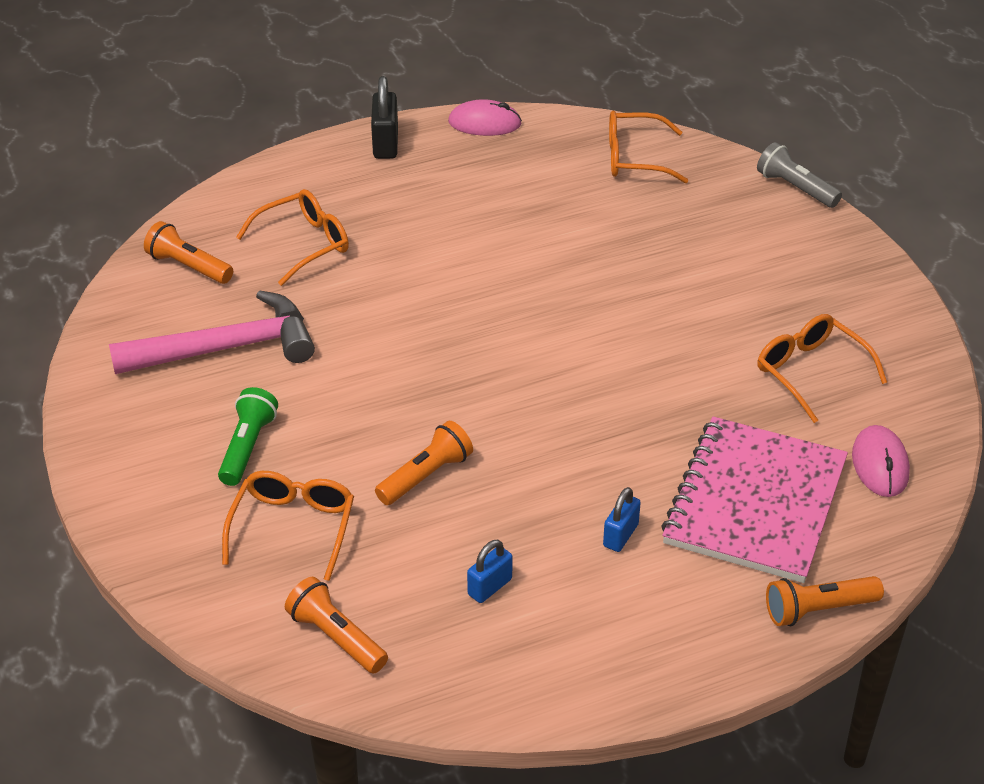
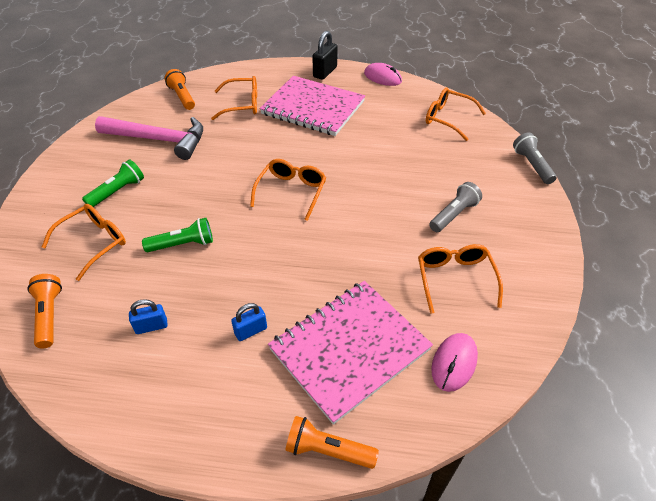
camera: 30 degrees right, 5 degrees up
(422, 210) = (313, 108): none -> pink notebook
(426, 476) = (183, 244): orange flashlight -> green flashlight
(509, 347) = (291, 192): none -> orange glasses
(748, 293) = (454, 215): none -> grey flashlight

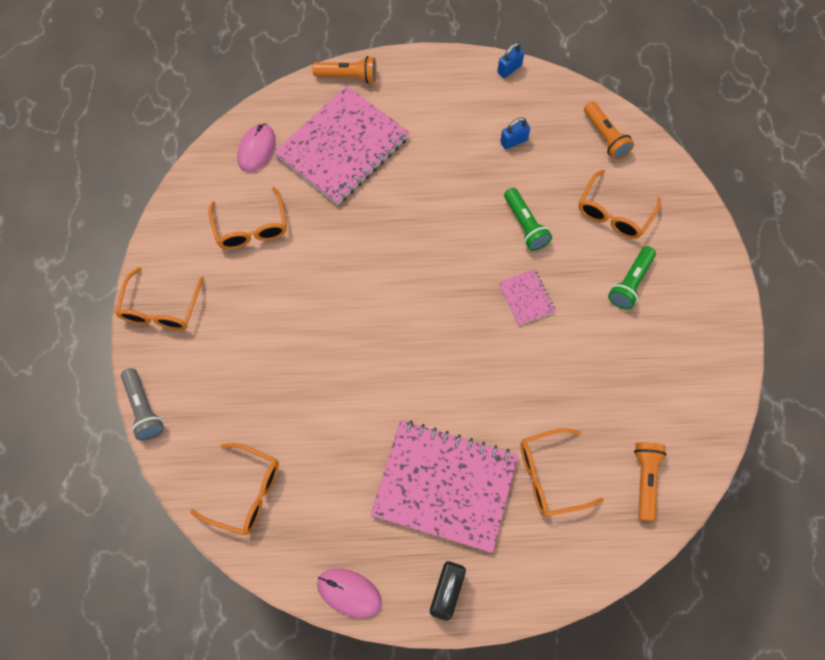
camera: 170 degrees right, 20 degrees up
(159, 140) = (629, 378): pink hammer -> none
(182, 97) = (645, 480): orange flashlight -> orange flashlight turned 135 degrees counterclockwise
(183, 244) = (525, 225): green flashlight -> green flashlight turned 90 degrees counterclockwise
(210, 193) = (526, 298): none -> pink notebook
(251, 331) = (428, 150): blue padlock -> blue padlock (509, 69)
(291, 192) = (434, 314): orange glasses -> orange glasses (161, 308)
(454, 215) = (248, 309): grey flashlight -> none

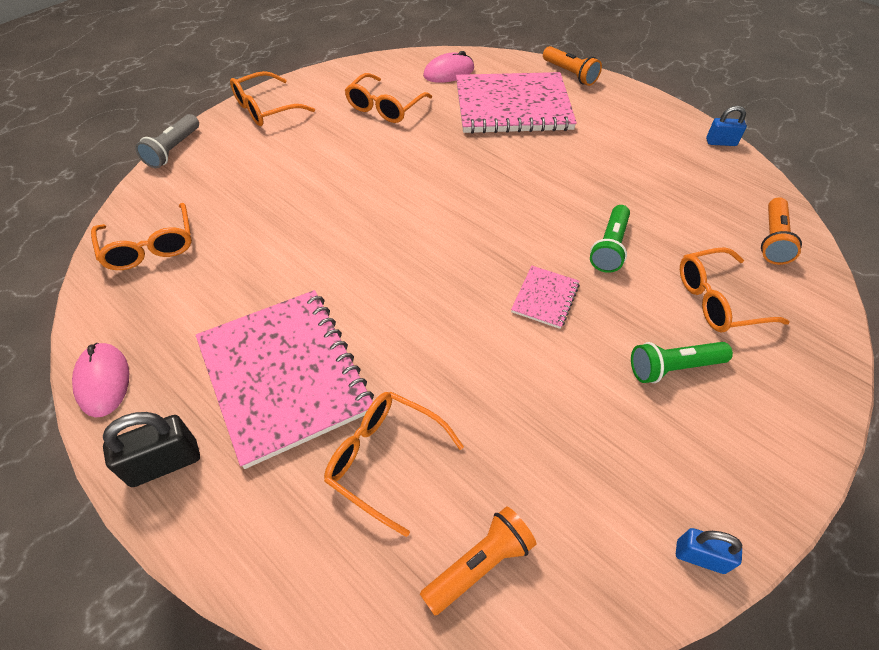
camera: 45 degrees right, 15 degrees down
(513, 141) = (669, 187): blue padlock -> blue padlock (700, 557)

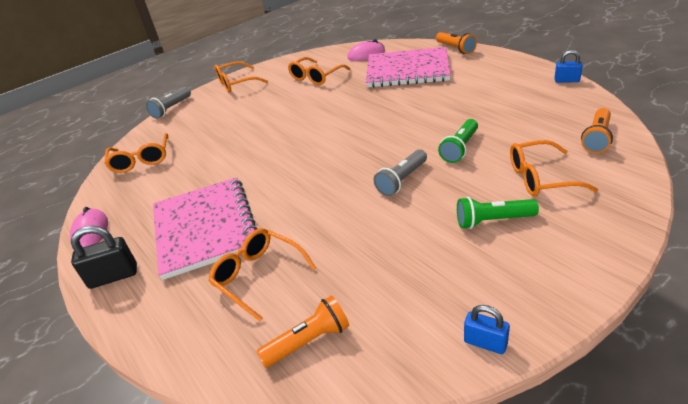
camera: 15 degrees right, 15 degrees down
(545, 298) = (402, 180): pink notebook -> grey flashlight

